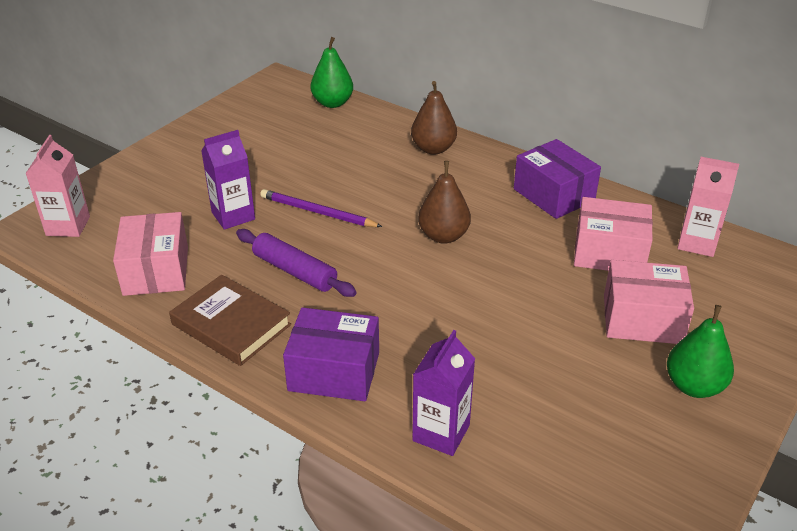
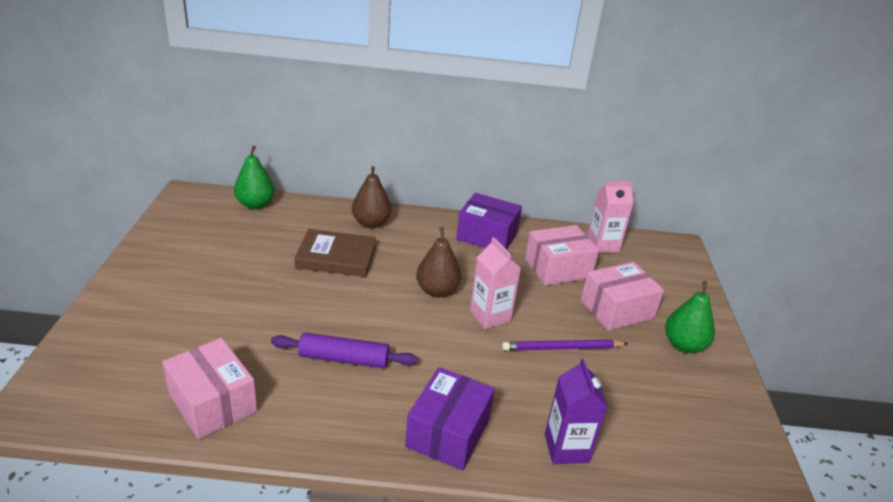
camera: 35 degrees left, 5 degrees down
(68, 226) = (77, 391): pink carton -> pink carton (490, 316)
(231, 324) = (327, 426): brown book -> brown book (336, 257)
(233, 216) = (246, 327): purple carton -> none
(317, 212) = (320, 301): purple pencil -> purple pencil (562, 348)
(334, 371) = (448, 432): purple box -> purple box turned 45 degrees counterclockwise

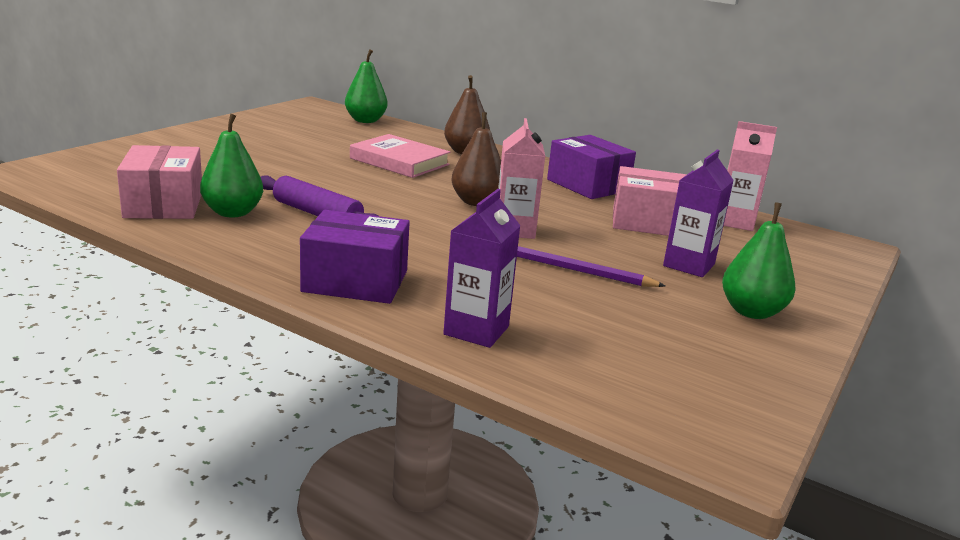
camera: 30 degrees right, 10 degrees down
(279, 388) = (233, 213): none -> green pear
(336, 257) = (399, 161): brown book -> pink book
(448, 432) = (355, 281): purple box -> purple box turned 45 degrees clockwise
(617, 309) = (689, 265): pink box -> purple carton

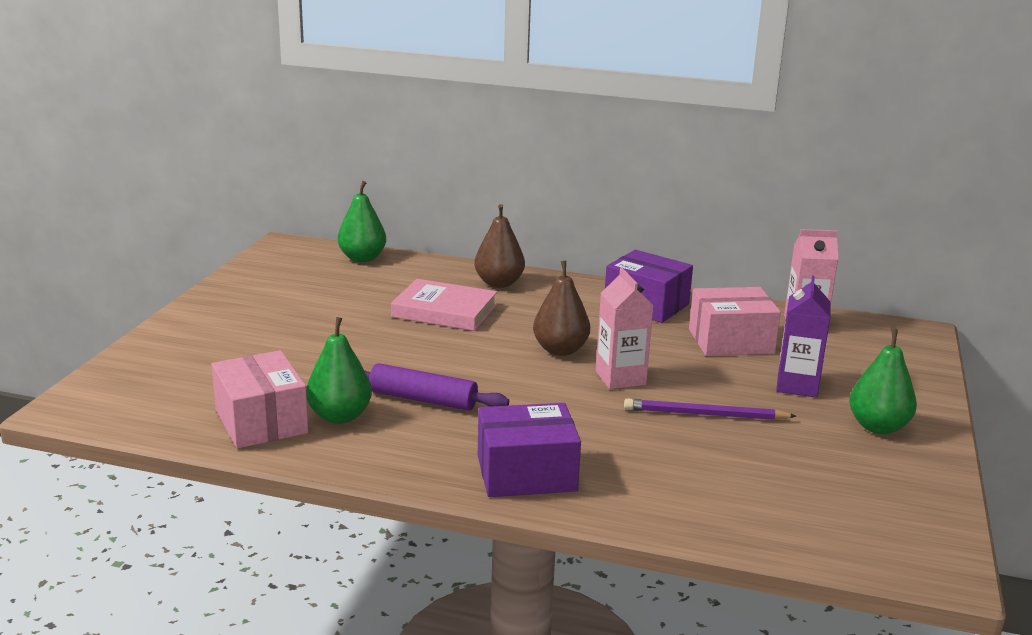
camera: 15 degrees left, 0 degrees up
(476, 330) = (672, 502): purple carton -> none

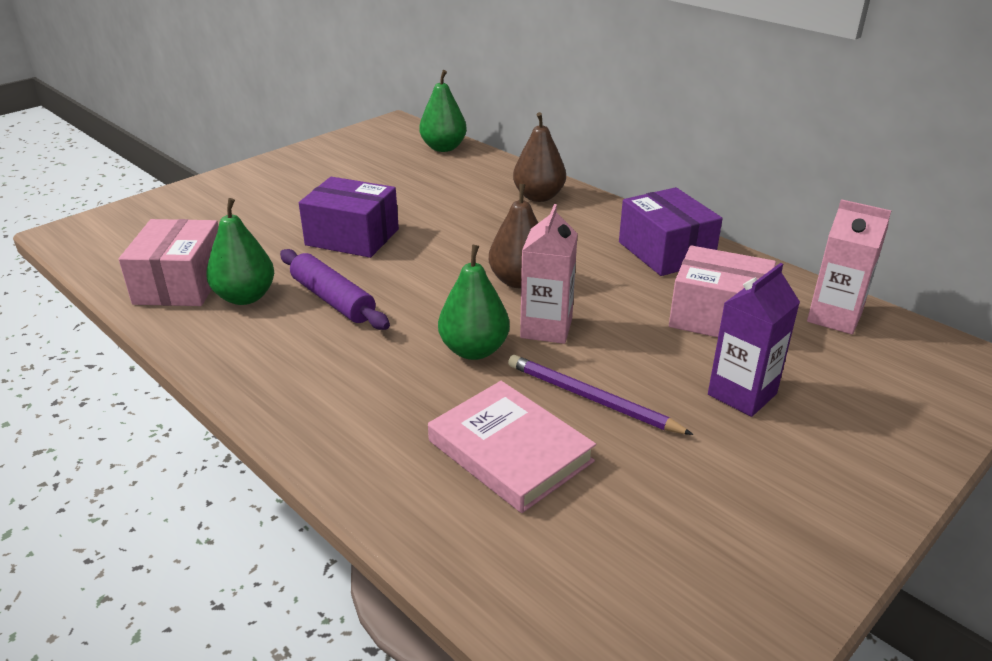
camera: 30 degrees right, 10 degrees up
(444, 311) = (456, 214): pink book -> pink book (510, 451)
(526, 473) = (332, 409): purple box -> purple box (352, 237)
(878, 427) = (794, 482): green pear -> green pear (474, 350)

